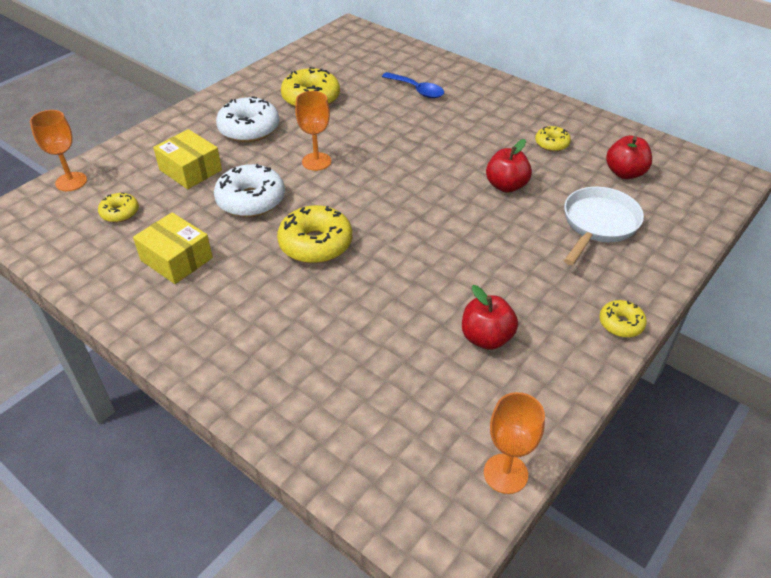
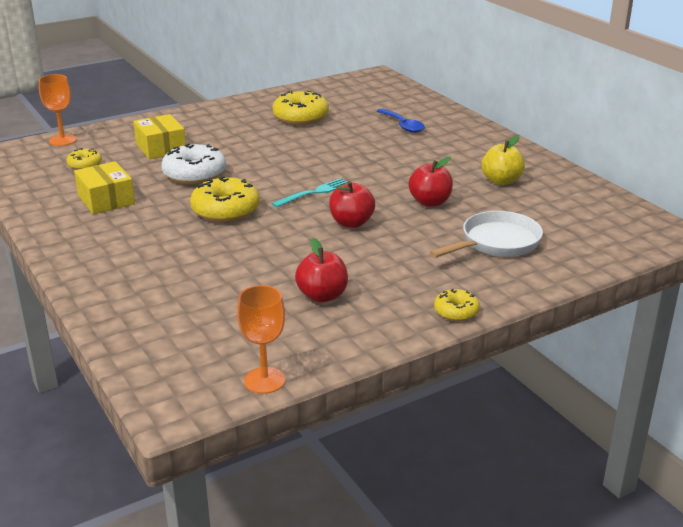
camera: 20 degrees right, 15 degrees down
(249, 129) = (230, 129): white donut -> none
(316, 161) = (270, 159): orange goblet -> none
(389, 198) = (314, 192): none -> turquoise fork
(551, 144) = (501, 181): yellow donut -> yellow apple
(625, 173) = (557, 212): red apple -> red apple (351, 223)

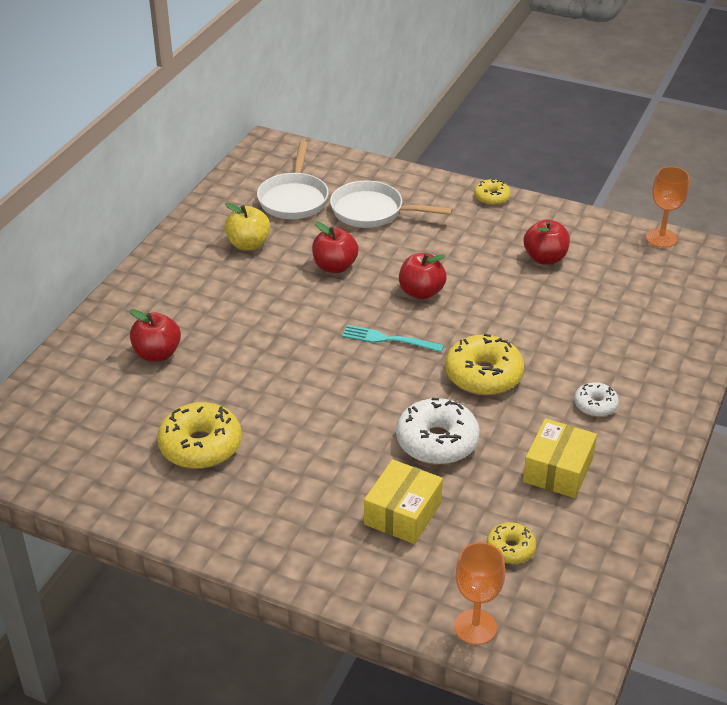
camera: 125 degrees left, 10 degrees up
(130, 237) = (595, 405): none -> white donut
(403, 125) = (157, 354): blue spoon -> red apple
(555, 216) = (294, 199): none -> white pan

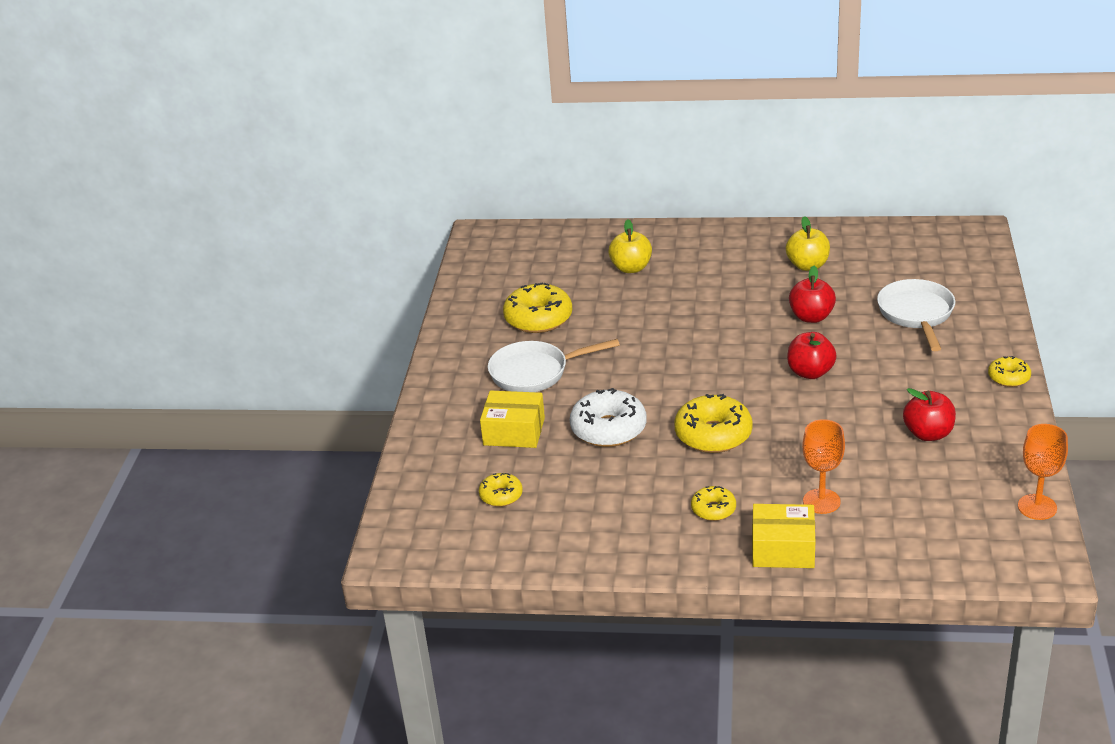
camera: 75 degrees right, 5 degrees down
(157, 354) = (631, 268): red apple -> yellow apple
(294, 199) = (898, 268): white pan -> white pan (534, 372)
(387, 339) = (727, 371): turquoise fork -> none
(475, 627) = (410, 495): orange goblet -> orange goblet (821, 501)
(558, 470) = (610, 503): yellow box -> yellow box (783, 549)
(595, 405) = (713, 509): white donut -> yellow donut

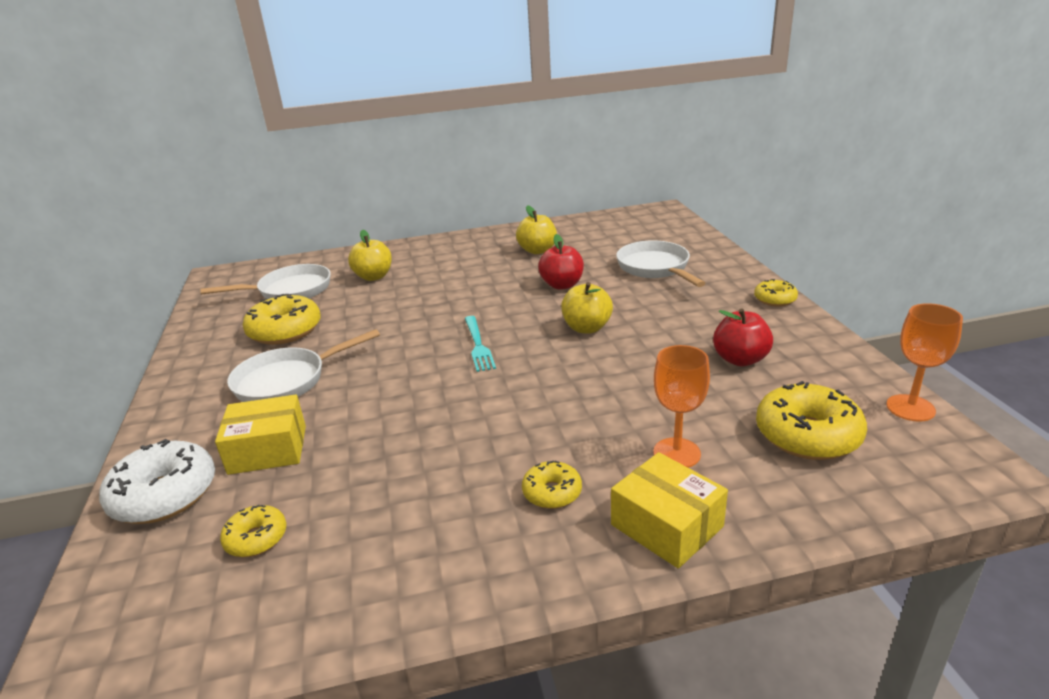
camera: 20 degrees left, 5 degrees down
(548, 270) = (290, 291): none -> white pan
(608, 429) = (388, 423): white donut -> white donut (164, 495)
(705, 371) = (478, 346): none -> turquoise fork
(713, 434) = (513, 405): yellow donut -> yellow donut (807, 435)
(783, 549) = (666, 526): yellow box -> yellow box turned 60 degrees clockwise
(810, 372) = (587, 328): red apple -> yellow apple

